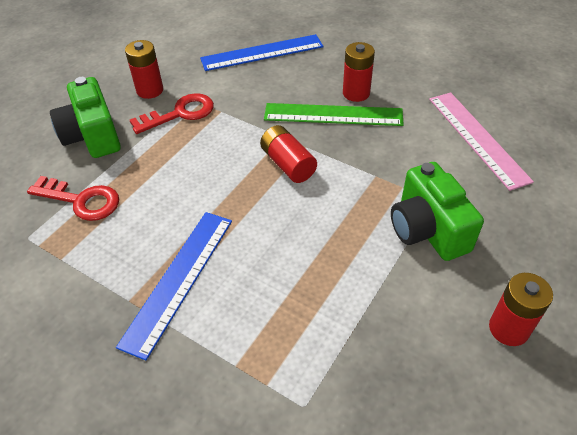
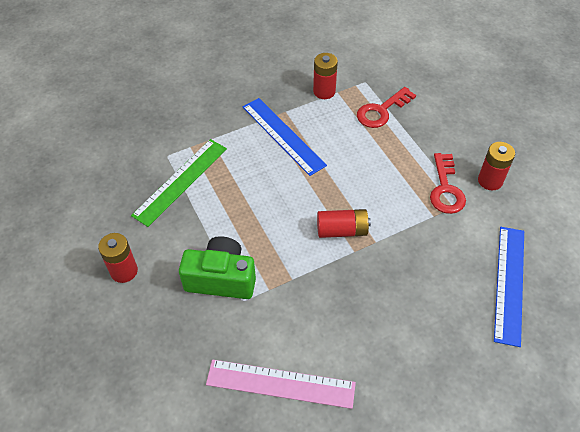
camera: 120 degrees right, 5 degrees up
(92, 136) = (448, 132): green camera -> none
(333, 115) = (381, 291): green ruler -> green ruler (180, 181)
(356, 93) = (400, 326): red battery -> red battery (324, 91)

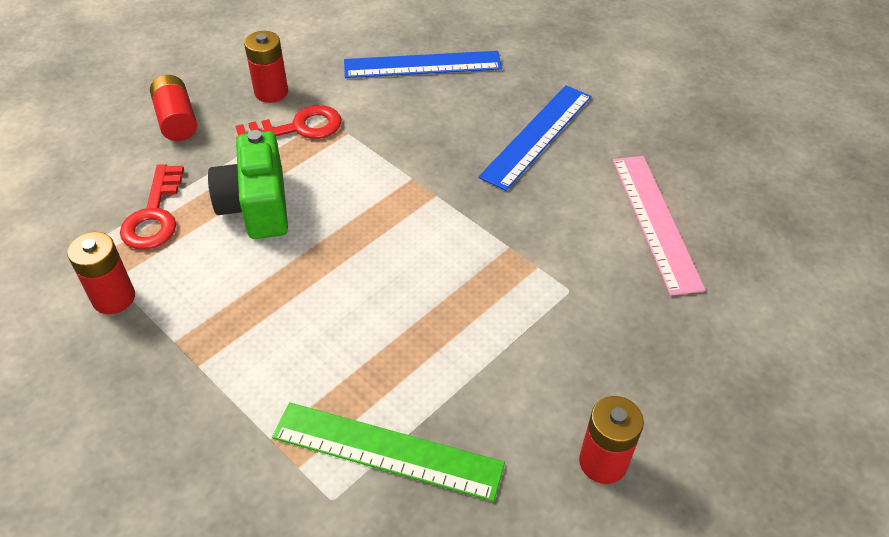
camera: 110 degrees left, 5 degrees down
(221, 278) = (549, 325): green camera -> green camera (256, 206)
(283, 135) = (237, 329): blue ruler -> blue ruler (537, 136)
(342, 230) = (407, 213): red battery -> red battery (177, 120)
(381, 111) = (154, 215): red key -> red key turned 60 degrees clockwise

